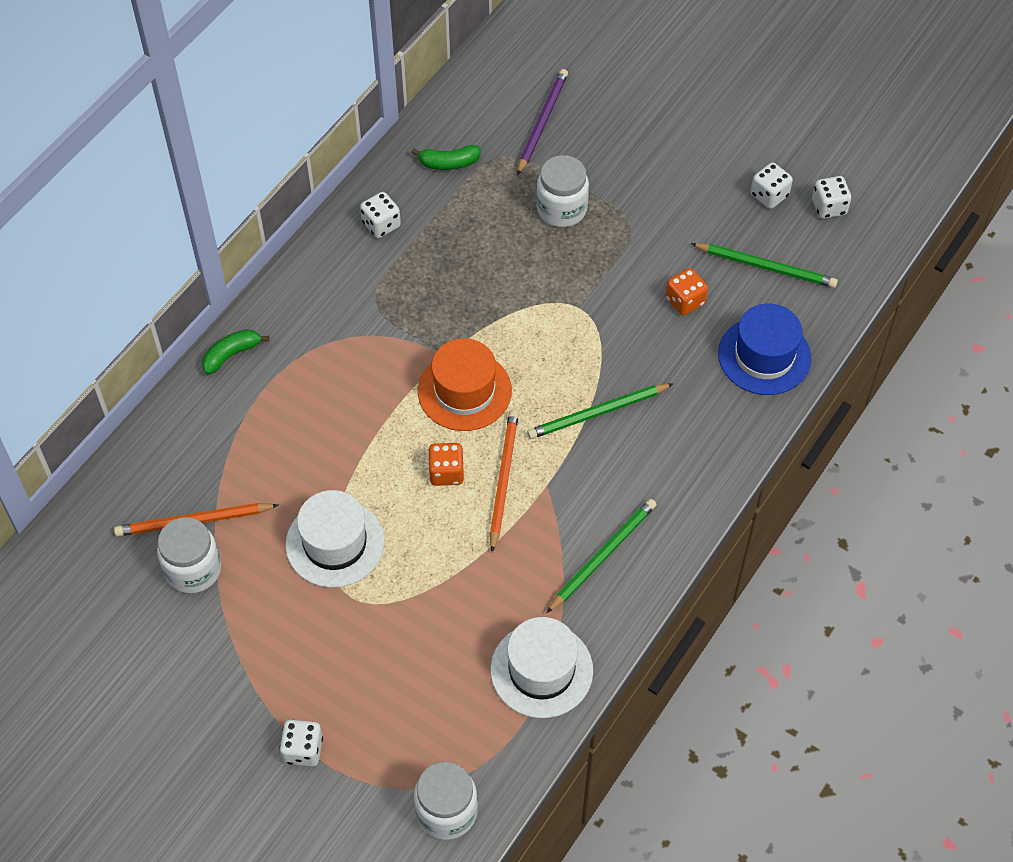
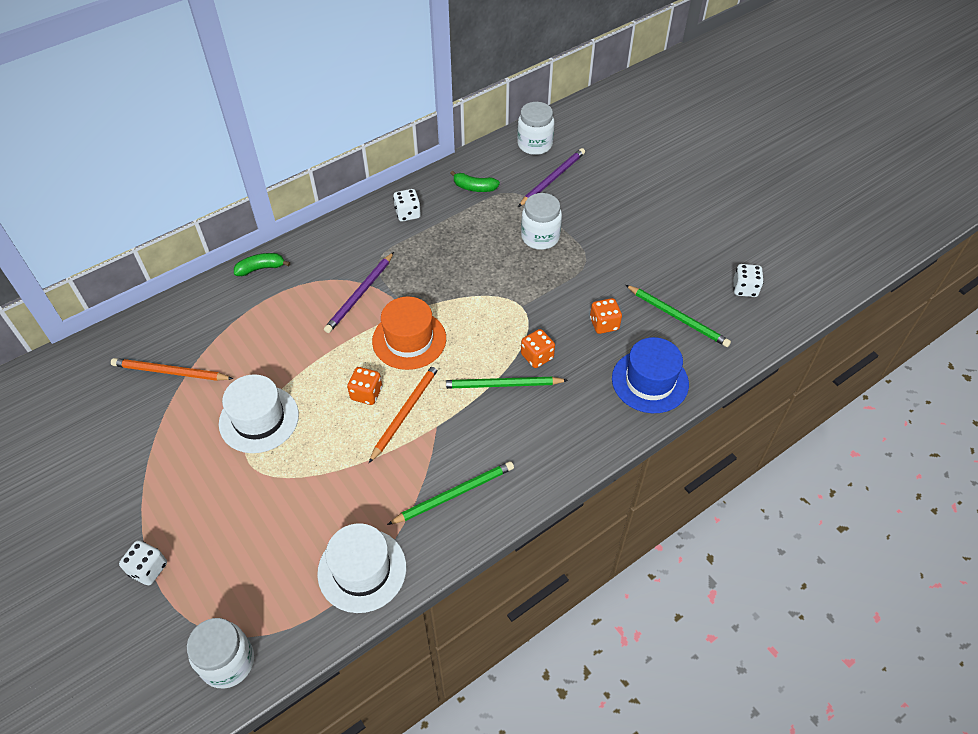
camera: 20 degrees right, 5 degrees down
(193, 569) = (150, 405): white jar -> white jar (534, 144)
(375, 351) = (360, 294): none -> purple pencil
(624, 365) = (537, 356): none -> orange dice
(769, 195) = (701, 268): white dice -> none

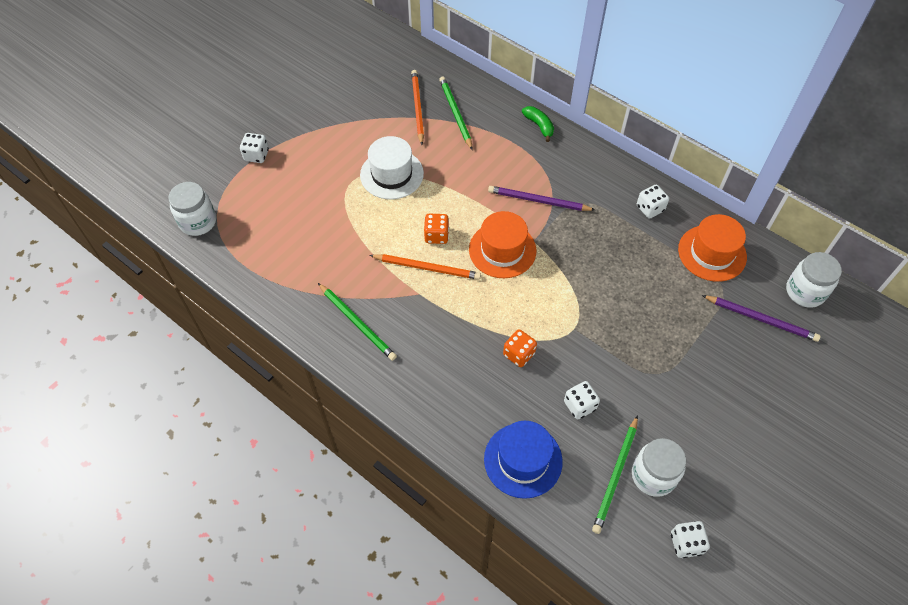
camera: 75 degrees right, 5 degrees up
(362, 570) = (279, 279): white hat -> none
(474, 187) = (712, 253): green banana -> orange hat
(500, 385) = (477, 331): green pencil -> green pencil (455, 113)
(540, 237) = (671, 325): white jar -> white jar (653, 475)
(604, 324) = (579, 405): orange dice -> white dice

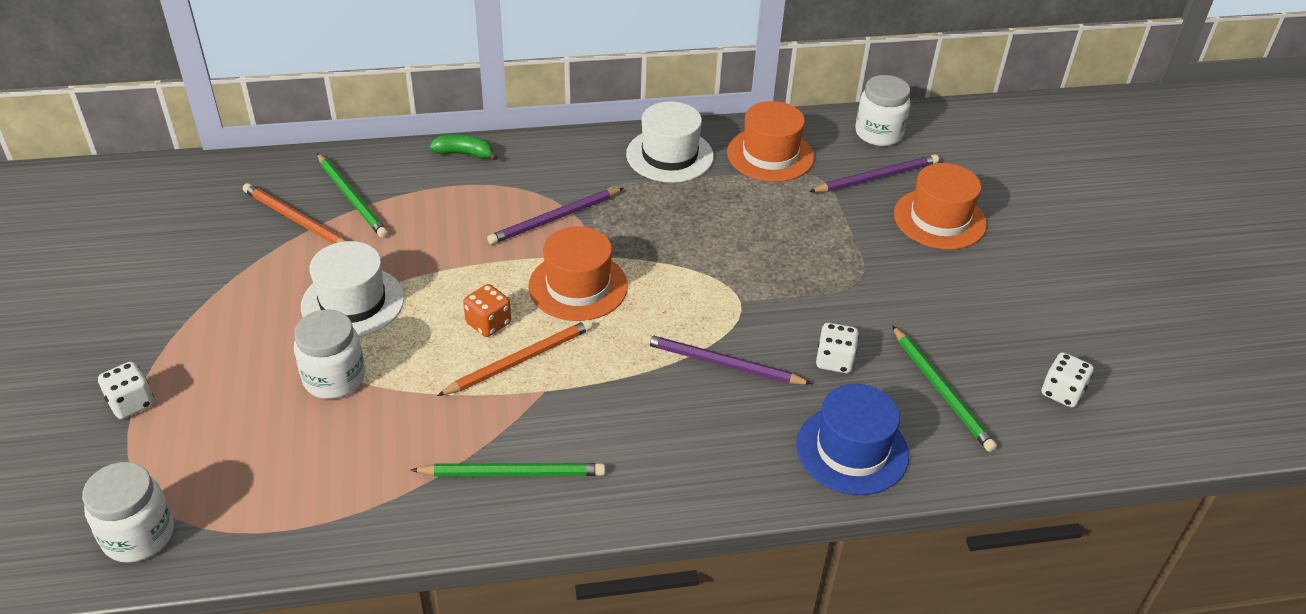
camera: 50 degrees left, 15 degrees down
(455, 113) = (352, 198): green pencil -> green pencil turned 150 degrees counterclockwise
(519, 354) = (721, 363): orange dice -> purple pencil
(650, 208) = (669, 155): white dice -> white hat
(653, 475) = (967, 363): white jar -> white jar (334, 378)
(764, 378) = (939, 219): none -> orange hat

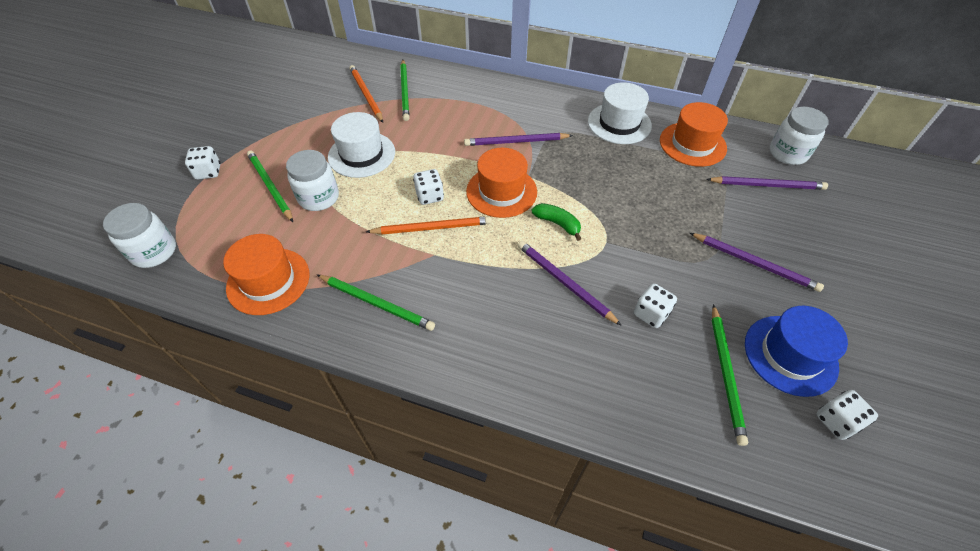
camera: 30 degrees right, 10 degrees up
(248, 389) = (270, 186): none -> green pencil
(464, 154) = (487, 84): green banana -> green banana (557, 224)
(488, 323) = (429, 196): orange dice -> white dice
(852, 450) = (622, 391): blue hat -> blue hat (790, 355)
(909, 268) = (754, 263): none -> purple pencil
(939, 219) = (802, 234): orange hat -> orange hat (268, 281)

